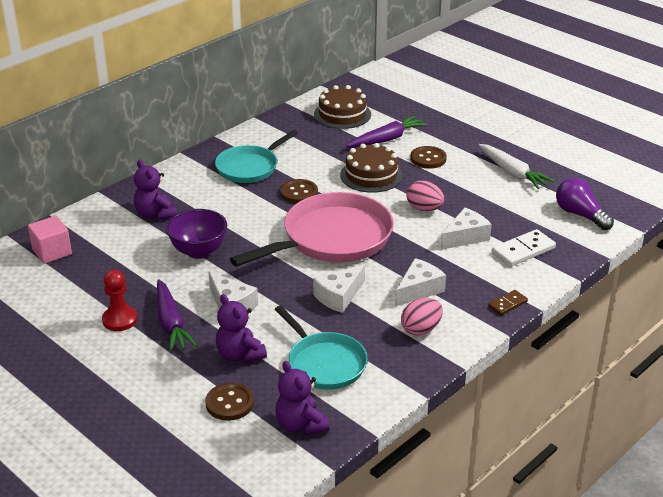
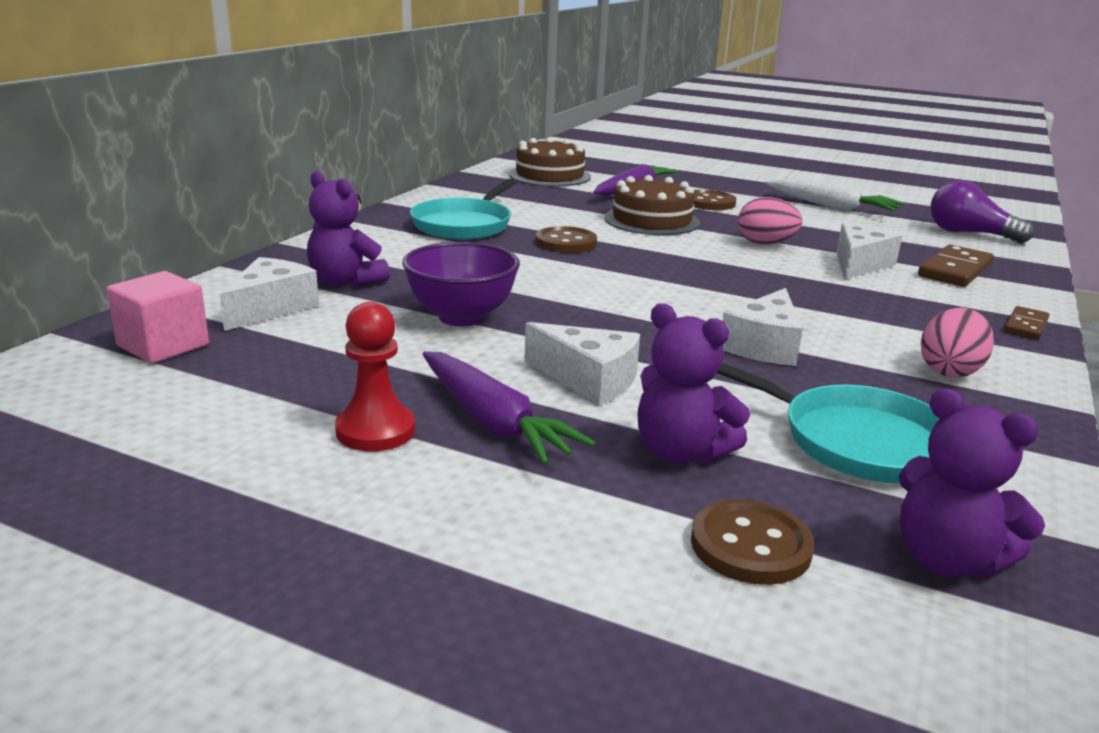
camera: 20 degrees left, 10 degrees down
(332, 238) = (671, 282): pink pan -> none
(419, 290) = (876, 324): white cheese -> white cheese (271, 308)
(523, 250) = (954, 270): white domino -> brown domino

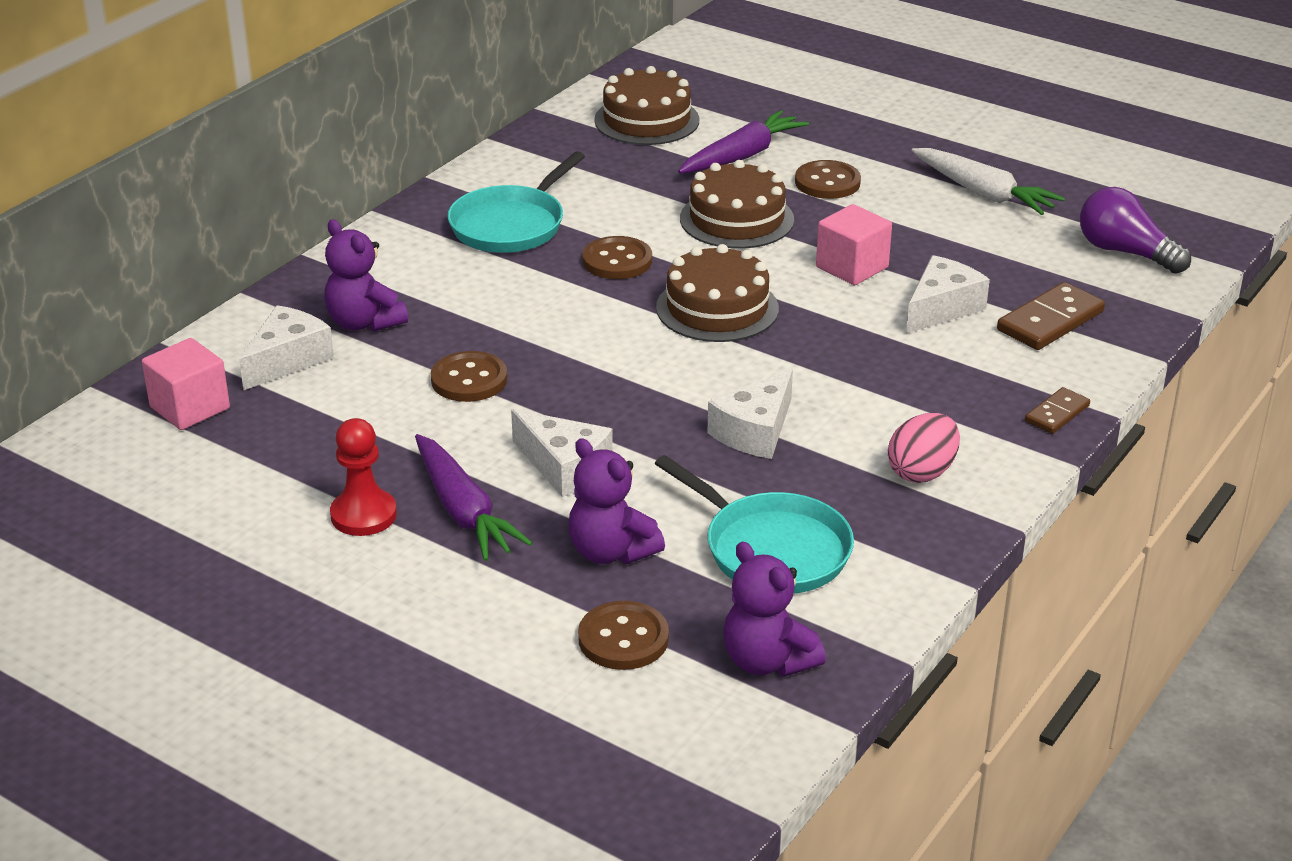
camera: 10 degrees right, 10 degrees up
(461, 317) = (469, 379): purple bowl -> brown button
(670, 268) = (717, 308): none -> brown cake
(765, 244) = (852, 267): pink egg -> pink cube

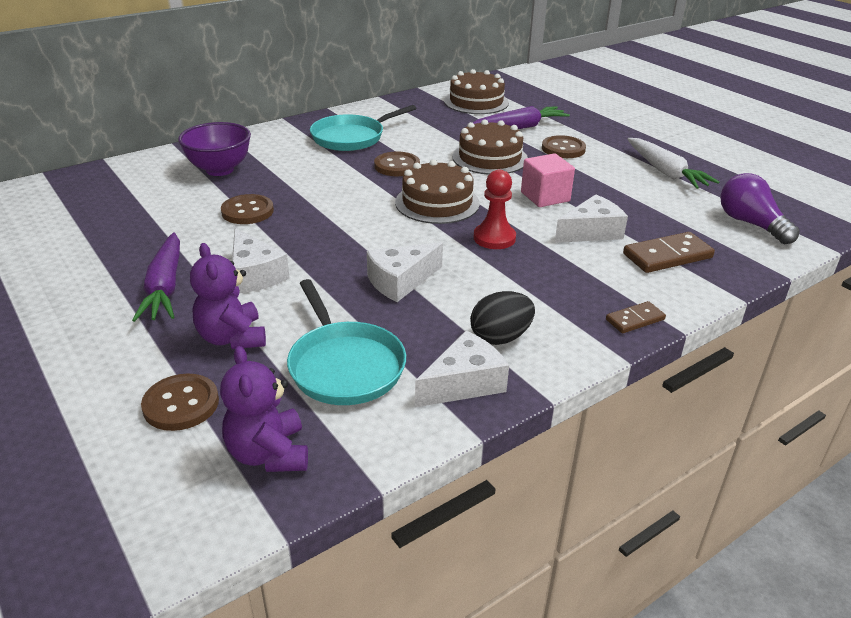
camera: 20 degrees right, 0 degrees up
(190, 408) = (78, 193): pink cube -> none
(288, 359) = (158, 180): white cheese -> white cheese (464, 383)
(363, 515) = (104, 275): red pawn -> red pawn (494, 238)
(364, 322) = (220, 170): purple teddy bear -> purple bowl
(922, 472) = (500, 337): pink egg -> black egg

